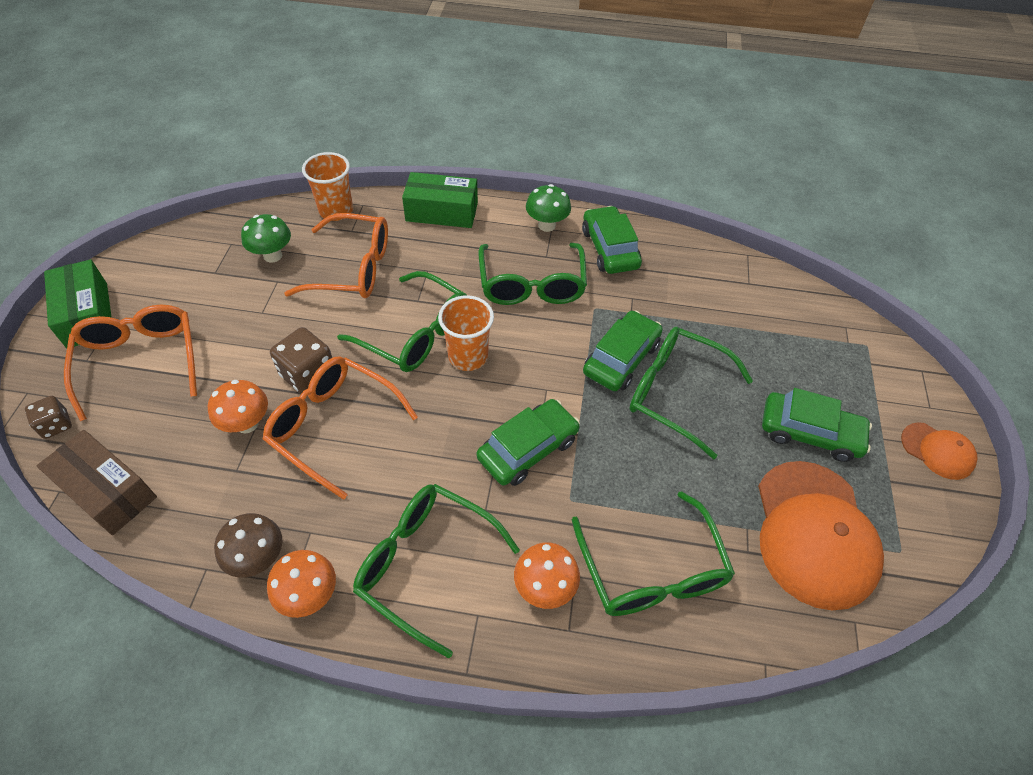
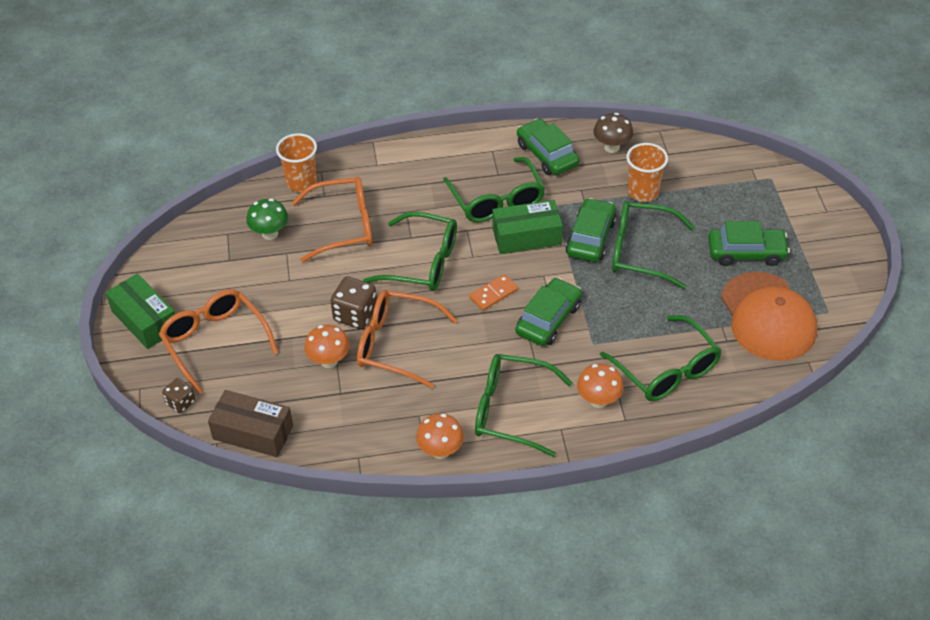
camera: 15 degrees left, 5 degrees down
(258, 558) = (391, 440): brown mushroom -> brown mushroom (611, 147)
(442, 212) = (393, 160): green box -> green box (526, 237)
(468, 356) = (472, 268): orange cup -> orange cup (643, 192)
(477, 396) = (493, 294): none -> orange domino
(546, 225) = (487, 148): green mushroom -> none
(937, 451) = (838, 240): orange cap -> none

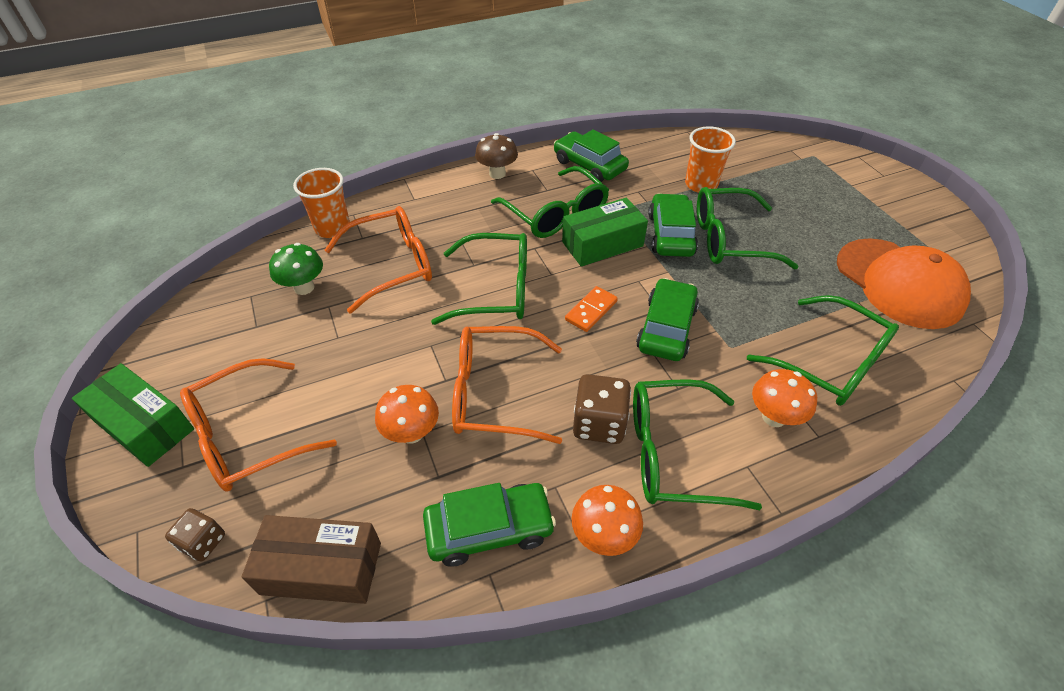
camera: 15 degrees left, 0 degrees up
(214, 341) = (247, 436): orange glasses -> orange glasses turned 75 degrees counterclockwise
(355, 315) = (432, 365): brown dice -> brown dice (599, 423)
(611, 147) = (650, 150): brown mushroom -> brown mushroom (497, 174)
(746, 252) = (834, 223): green car -> green car (489, 529)

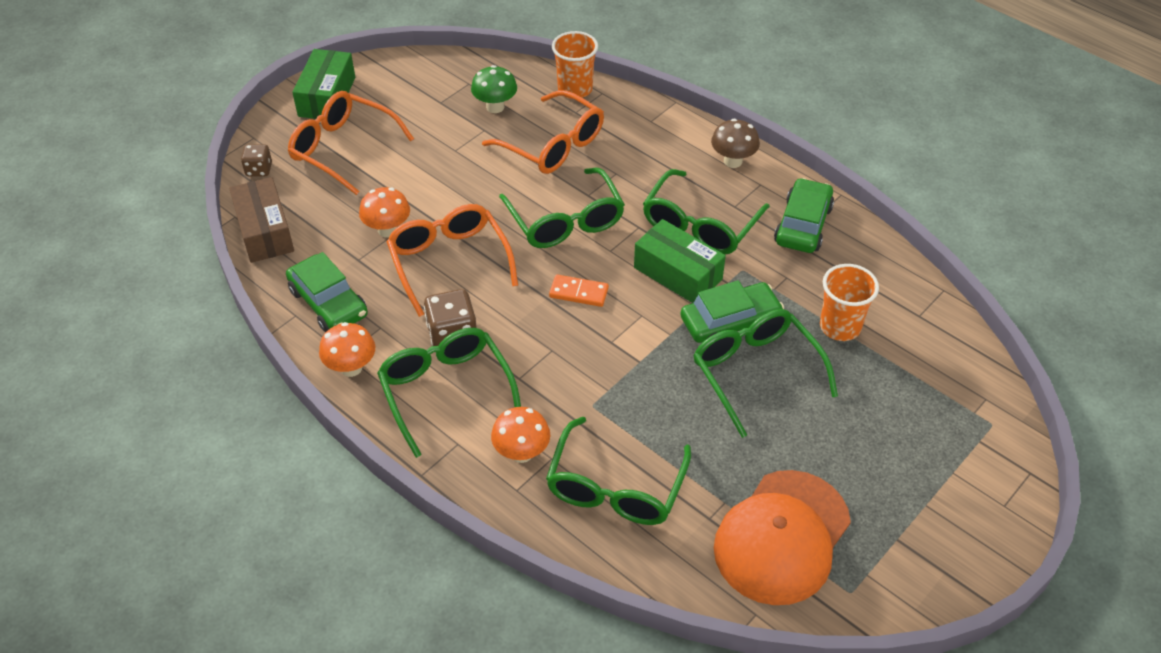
camera: 65 degrees right, 0 degrees up
(666, 328) = (588, 352): green car -> none

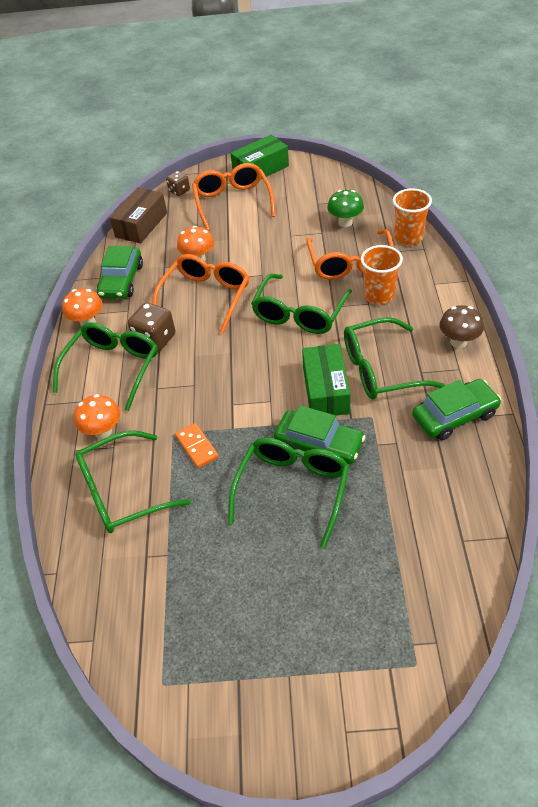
camera: 50 degrees right, 0 degrees up
(579, 292) = (252, 361): orange domino -> orange domino (197, 447)
(782, 537) = (170, 607): orange cap -> none
(840, 327) = (390, 503): orange cup -> orange cup (379, 296)

